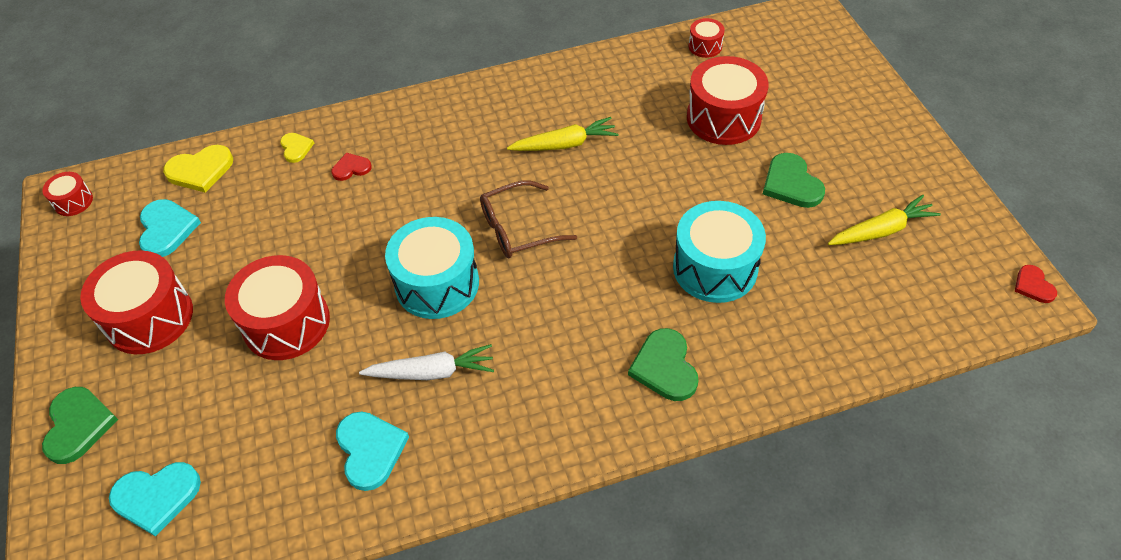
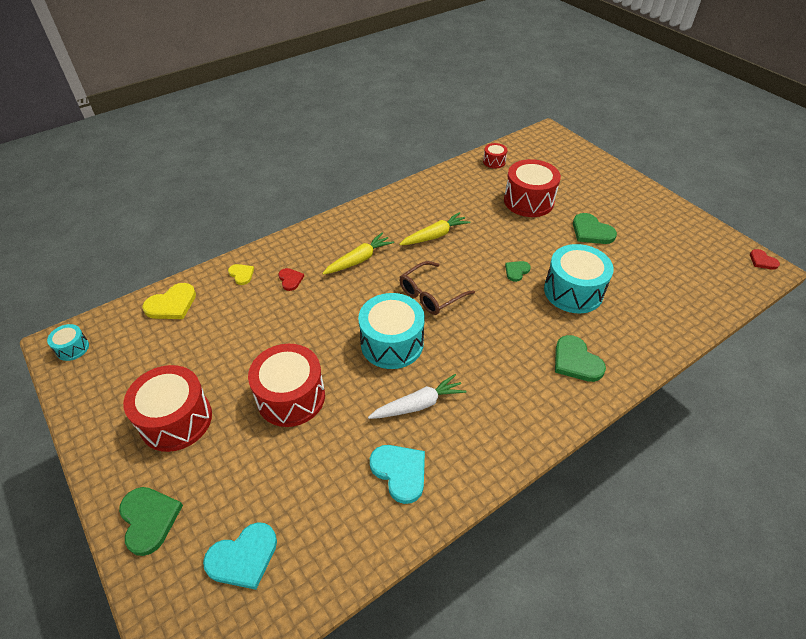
camera: 20 degrees left, 5 degrees down
(73, 201) = (72, 348): red drum -> turquoise drum
(166, 229) = (162, 352): turquoise heart -> none
(351, 168) = (290, 280): red heart -> red heart turned 105 degrees clockwise
(650, 220) = (516, 271): none -> green heart
(881, 230) = (659, 248): yellow carrot -> yellow carrot (359, 260)

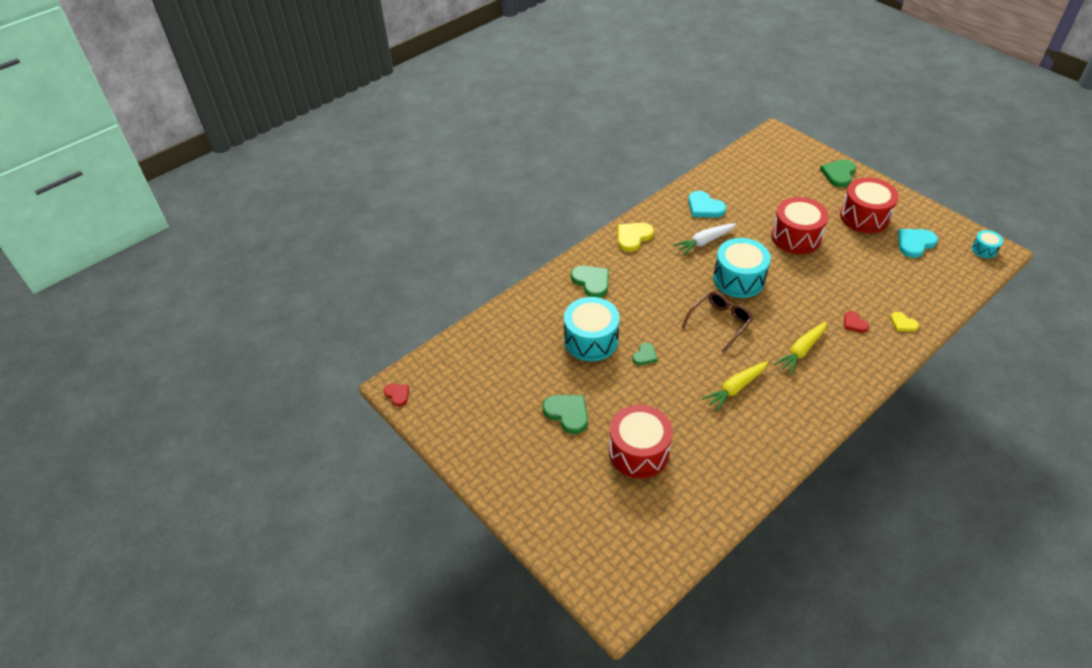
camera: 175 degrees right, 0 degrees up
(149, 519) = (838, 174): green heart -> green heart turned 60 degrees clockwise
(172, 304) = (940, 290): yellow heart -> yellow heart (633, 237)
(243, 557) = (776, 166): turquoise heart -> turquoise heart (915, 243)
(494, 162) = (691, 522): red drum -> none

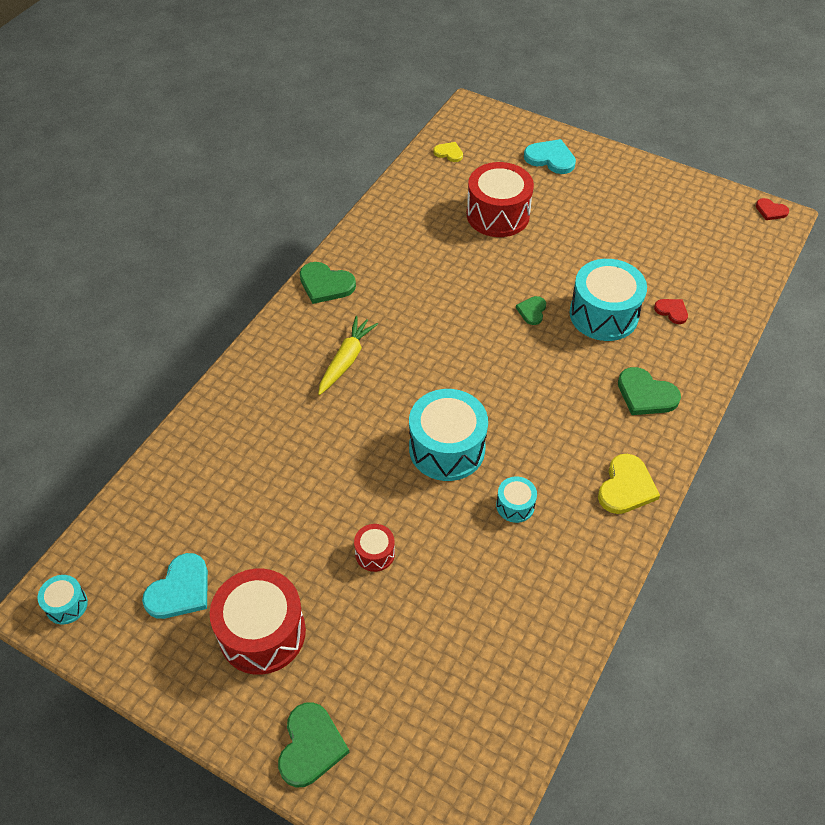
camera: 160 degrees right, 5 degrees up
(567, 413) = (586, 232): green heart -> green heart (325, 284)
(704, 207) = (538, 583): turquoise heart -> turquoise heart (550, 158)
(704, 242) = (515, 505): white carrot -> turquoise drum
(720, 323) = (455, 374): brown glasses -> none
(735, 388) = (416, 297): yellow carrot -> none
(796, 237) = (375, 553): red drum -> red drum, size x0.48
(854, 323) = (280, 415): red heart -> red heart (672, 311)
(903, 323) = (214, 431): yellow heart -> yellow heart (449, 153)

